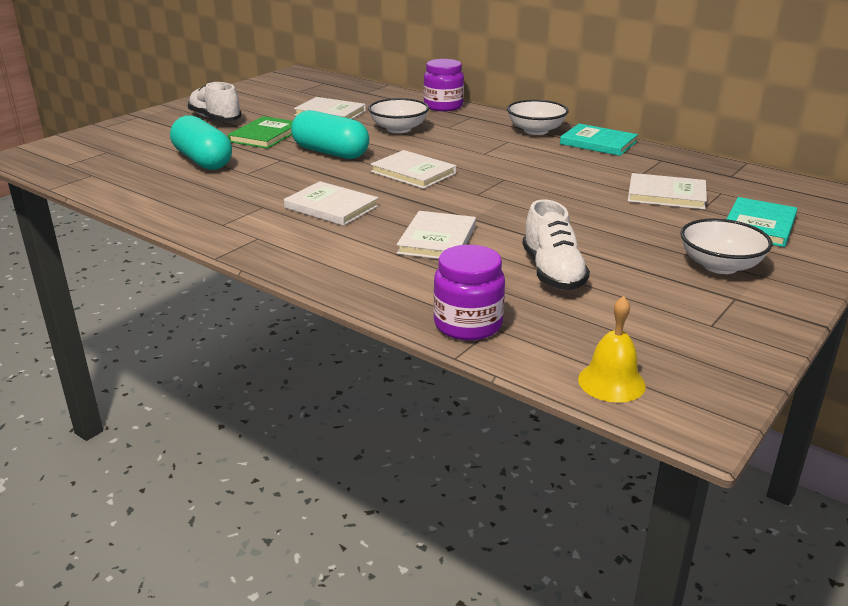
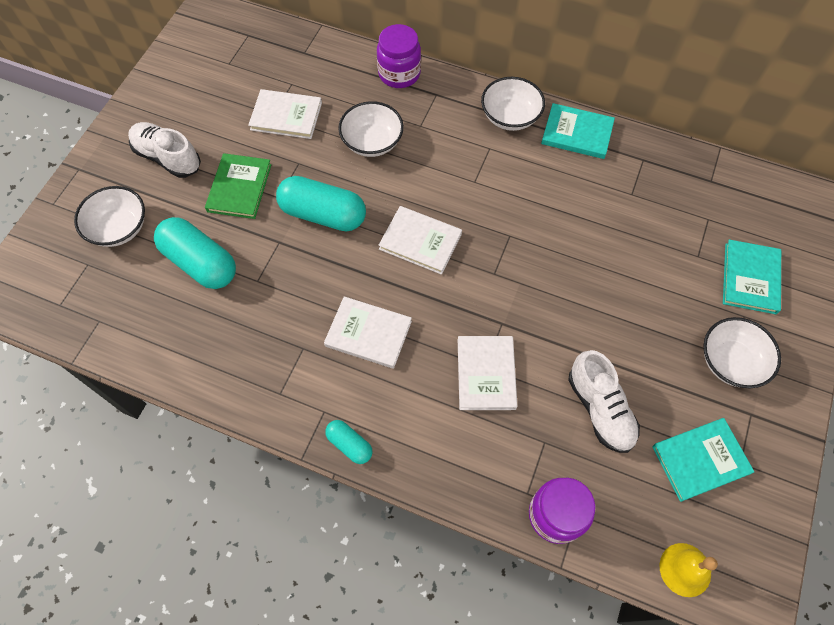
camera: 15 degrees left, 35 degrees up
(148, 140) = (119, 228): none -> white bowl
(269, 257) = (349, 444): none -> turquoise capsule
(660, 316) = (700, 460): none -> turquoise book
(666, 195) = (662, 235): white book -> none

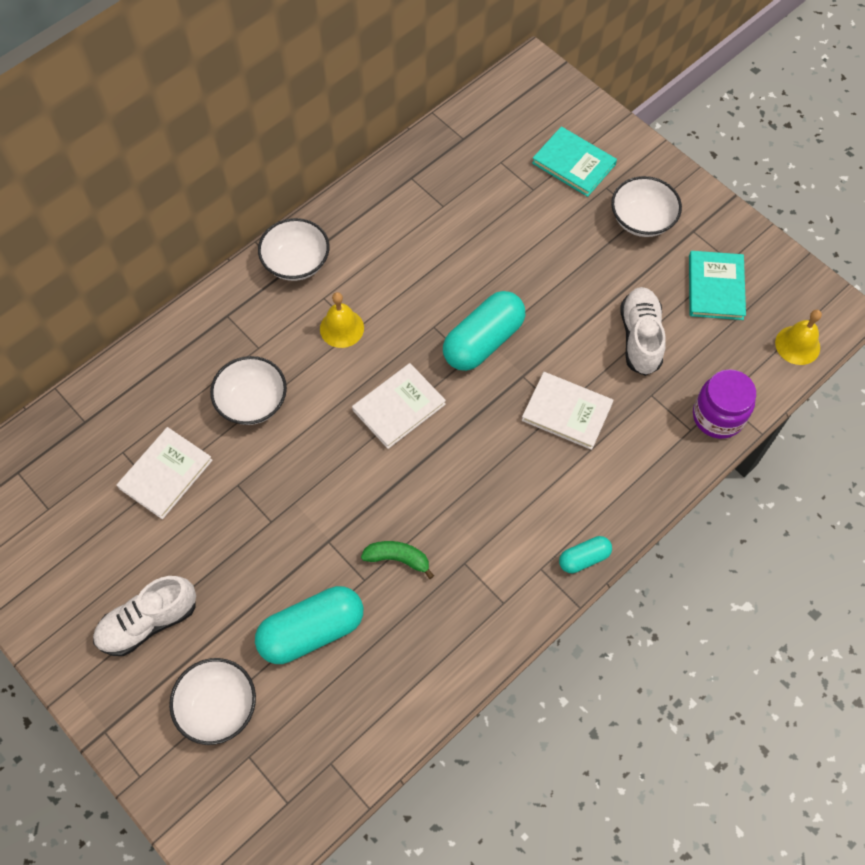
camera: 65 degrees left, 0 degrees up
(239, 188) = (236, 557): green book -> none
(285, 297) = (398, 559): none -> green banana
(323, 214) = (317, 485): turquoise capsule -> turquoise capsule (483, 341)
(368, 333) = (477, 496): white book -> none
(399, 74) = (177, 338): purple jar -> none
(469, 172) = (341, 328): none -> yellow bell
(577, 133) = (350, 215): turquoise book -> none
(600, 409) = (640, 338): white shoe -> white shoe turned 90 degrees counterclockwise

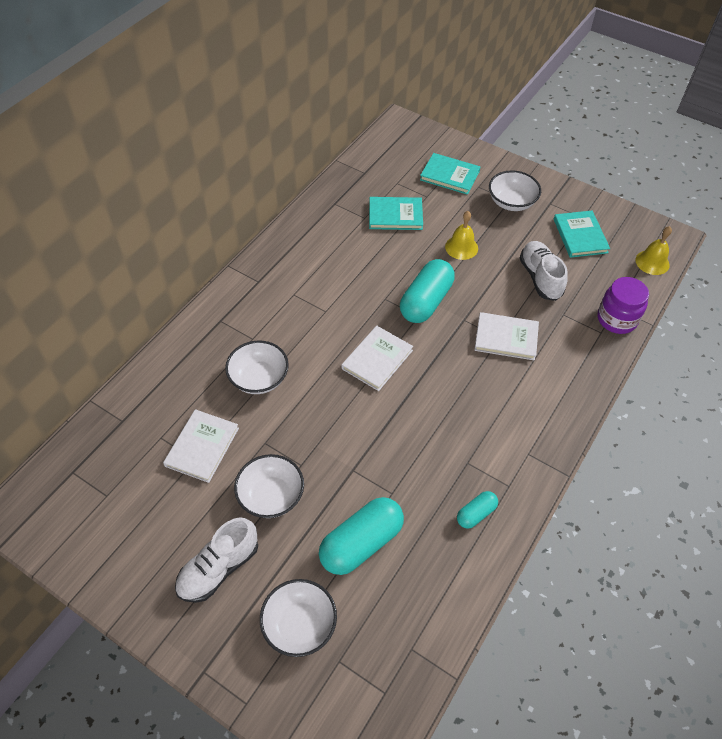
camera: 15 degrees left, 10 degrees down
(296, 262) = (264, 274): white bowl -> white bowl (271, 496)
(341, 328) = (314, 312): yellow bell -> yellow bell (461, 247)
(398, 559) = (413, 471): green banana -> none
(483, 210) = (395, 215): none -> turquoise book
(584, 558) = (558, 439): turquoise capsule -> turquoise capsule (476, 514)

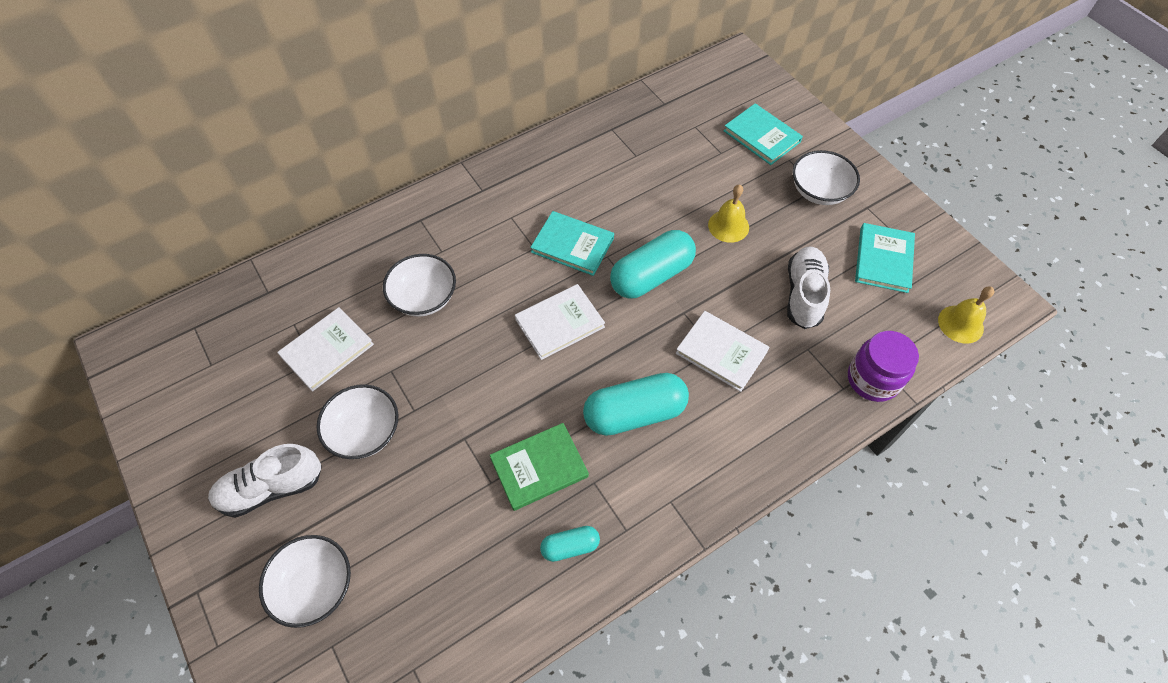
camera: 25 degrees right, 5 degrees up
(361, 543) = (427, 525): turquoise capsule -> turquoise capsule (634, 413)
(395, 215) = (672, 164): turquoise book -> turquoise book (572, 245)
(421, 468) = (539, 467): none -> green book

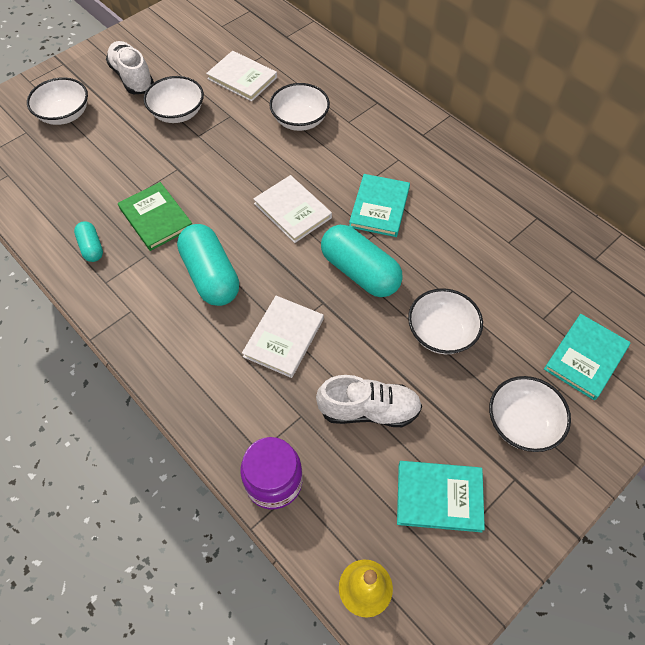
camera: 80 degrees right, 0 degrees up
(728, 226) = (441, 333): yellow bell -> white bowl

